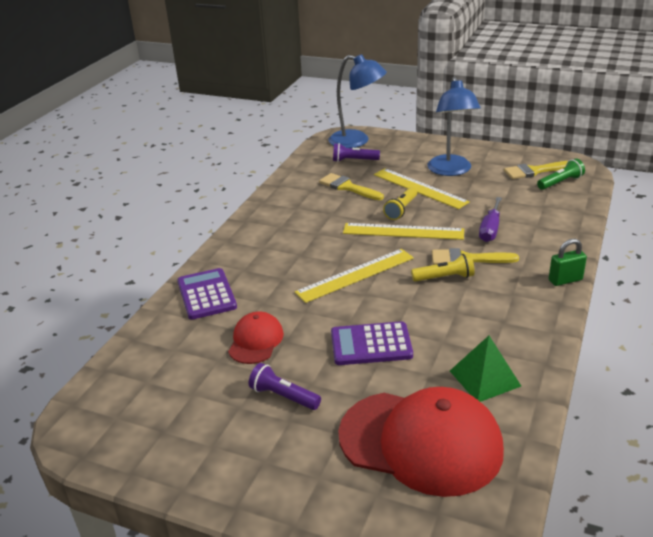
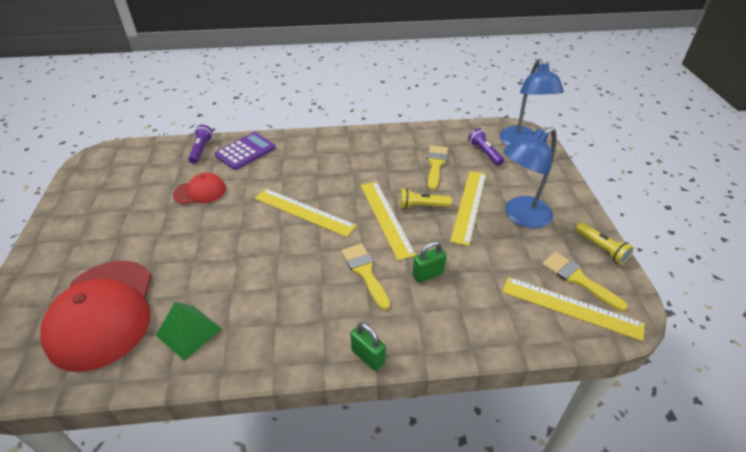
camera: 60 degrees right, 10 degrees up
(283, 396) = (142, 226): purple flashlight -> purple flashlight (201, 150)
(371, 344) = (214, 250): purple calculator -> none
(445, 278) = (326, 265): yellow flashlight -> yellow flashlight (601, 249)
(490, 229) = (428, 274): purple screwdriver -> green padlock
(560, 182) = (571, 308): green flashlight -> yellow ruler

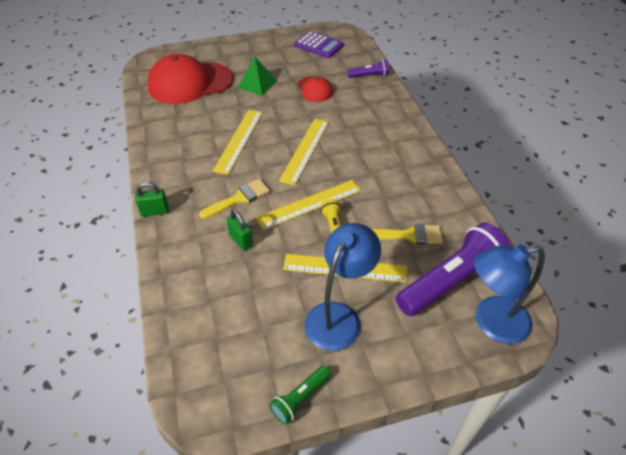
camera: 80 degrees right, 5 degrees up
(189, 332) = (176, 121): green pyramid -> green pyramid (257, 84)
(245, 151) = (376, 99): purple calculator -> purple calculator (319, 45)
(368, 356) = (155, 211): green padlock -> green padlock turned 45 degrees clockwise
(484, 153) = (451, 281): purple flashlight -> purple flashlight, size x2.09
(520, 216) = (339, 316): blue lamp -> blue lamp turned 75 degrees clockwise
(571, 308) = (208, 356): yellow ruler -> yellow ruler (238, 140)
(578, 279) = (248, 367): yellow brush -> none
(601, 249) = (300, 398): yellow flashlight -> green flashlight

